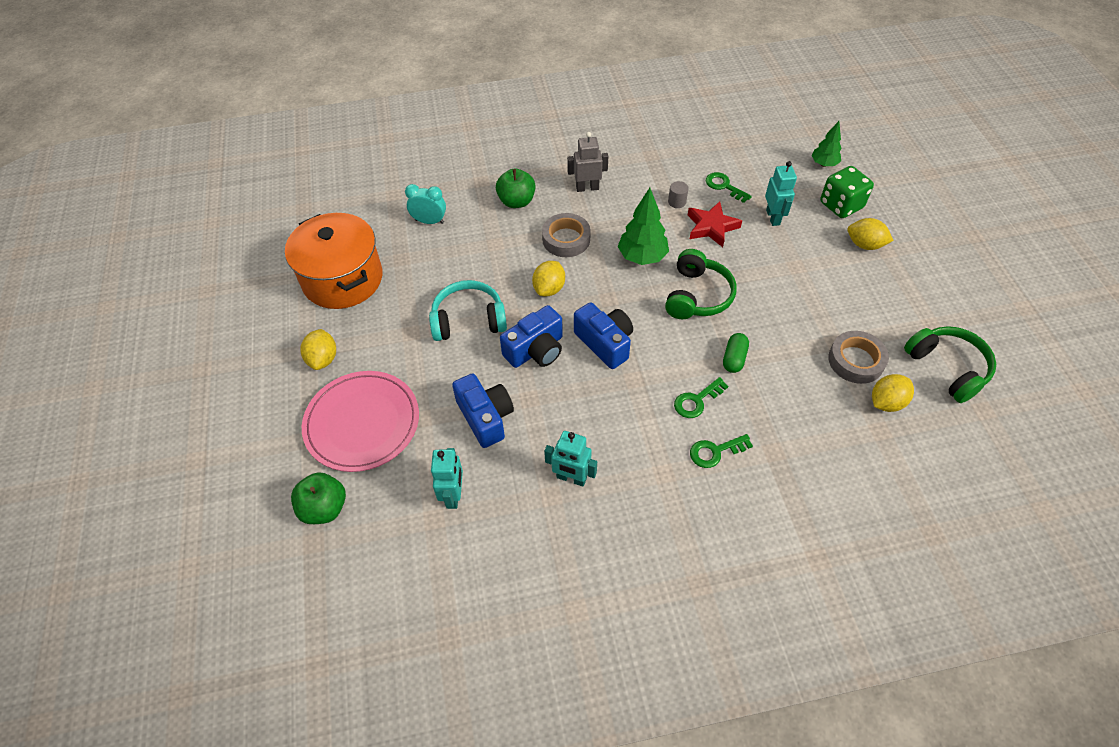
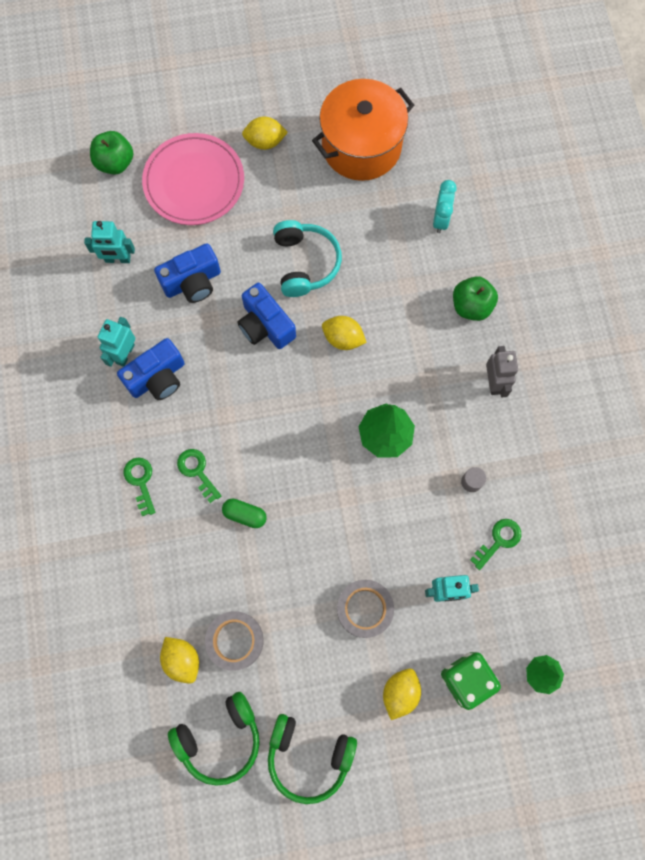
camera: 90 degrees right, 20 degrees up
(566, 239) = (413, 357): grey tape -> grey tape (364, 609)
(605, 343) = (271, 390): blue camera -> blue camera (157, 378)
(697, 295) = (328, 488): green headphones -> green headphones (309, 756)
(711, 227) = (430, 516): red star -> none

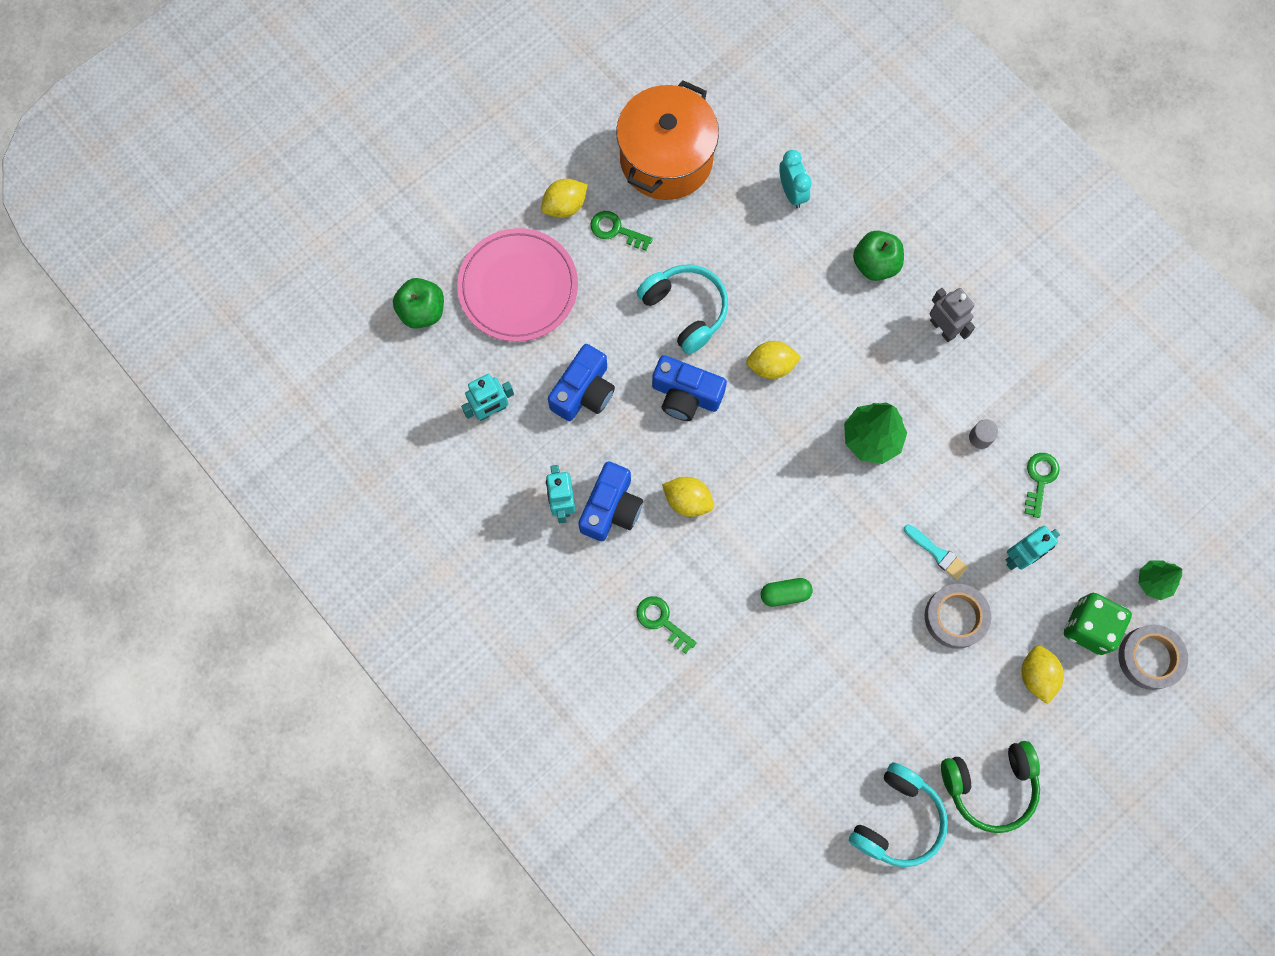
camera: 30 degrees left, 0 degrees up
(182, 659) = (814, 768): yellow lemon -> yellow lemon (687, 501)
(197, 471) = (711, 578): green key -> green key (615, 230)
(220, 738) = (897, 819): green headphones -> turquoise headphones
(235, 640) = (852, 720): grey tape -> grey tape (1149, 658)
(381, 551) = (937, 553): none -> turquoise brush

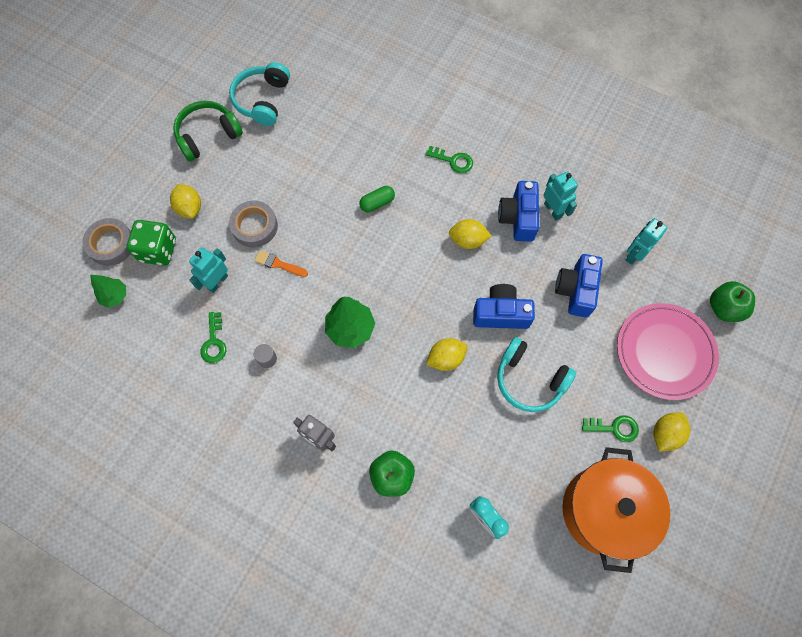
camera: 160 degrees right, 5 degrees down
(937, 553) = (278, 264): turquoise brush -> orange brush

